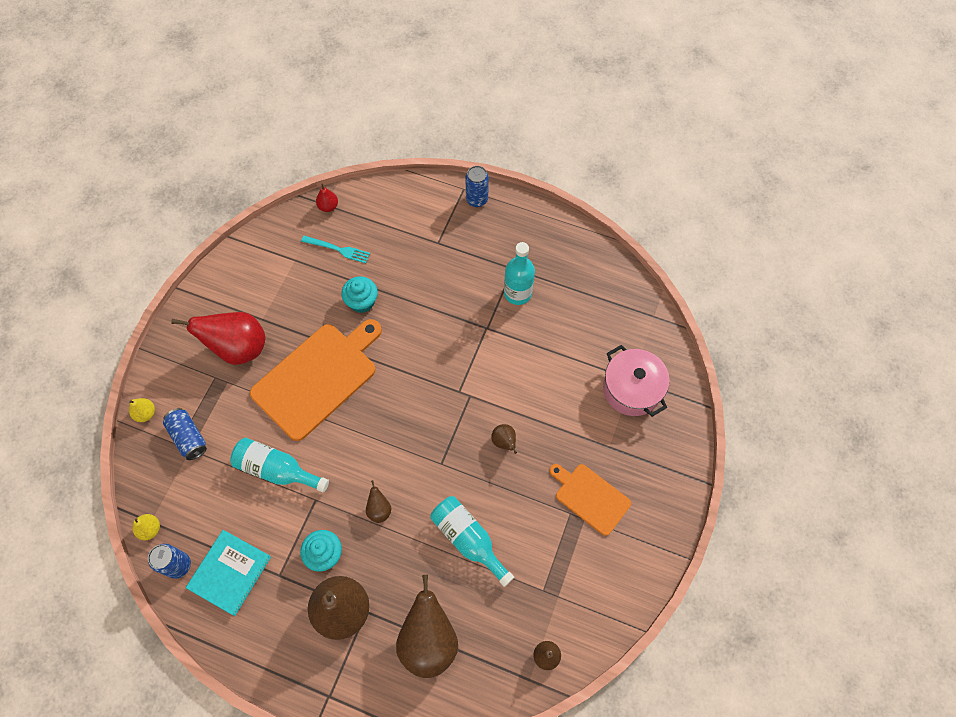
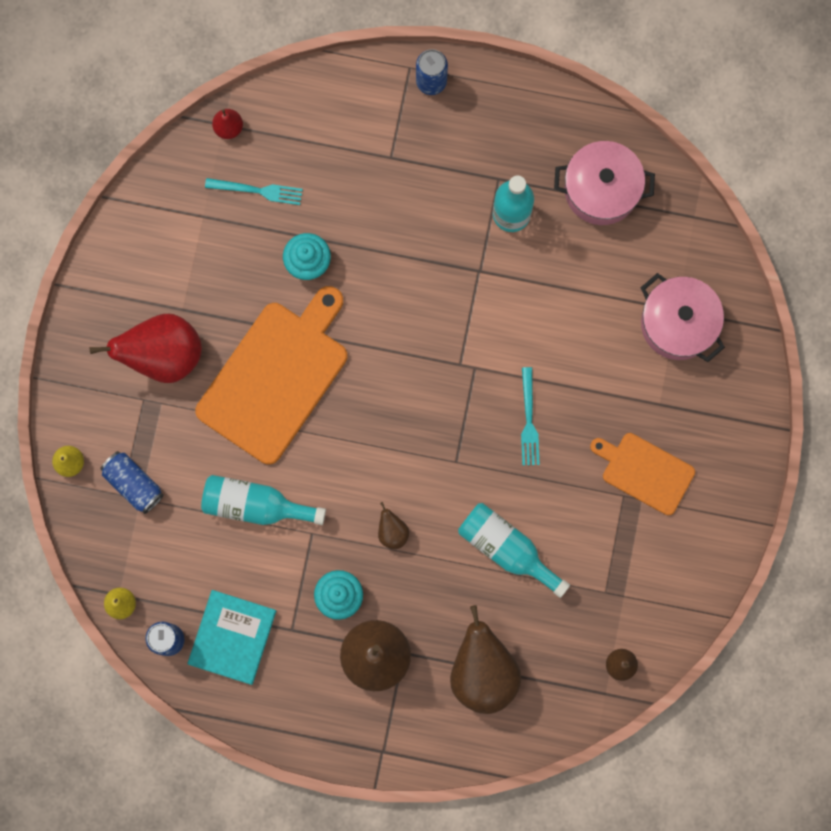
camera: 10 degrees left, 15 degrees up
(504, 442) = (529, 421): brown pear -> turquoise fork
(587, 287) = (601, 189): none -> pink pot

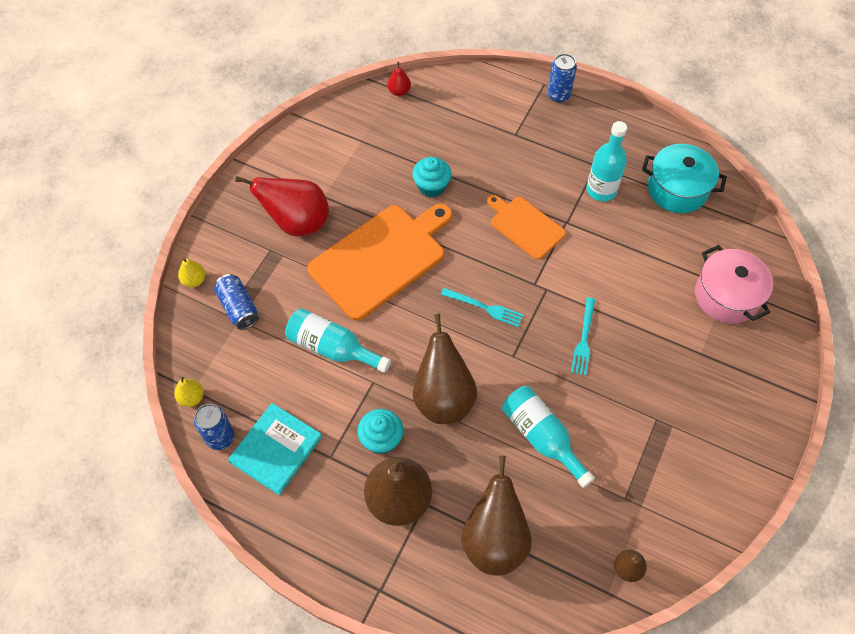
camera: 15 degrees right, 20 degrees down
(258, 191) = (408, 133): turquoise fork -> turquoise fork (485, 307)
(392, 531) = (443, 398): brown pear -> brown pear, size x2.21
(601, 189) = (677, 189): pink pot -> turquoise pot
(645, 472) = (679, 404): orange cutting board -> orange cutting board (525, 226)

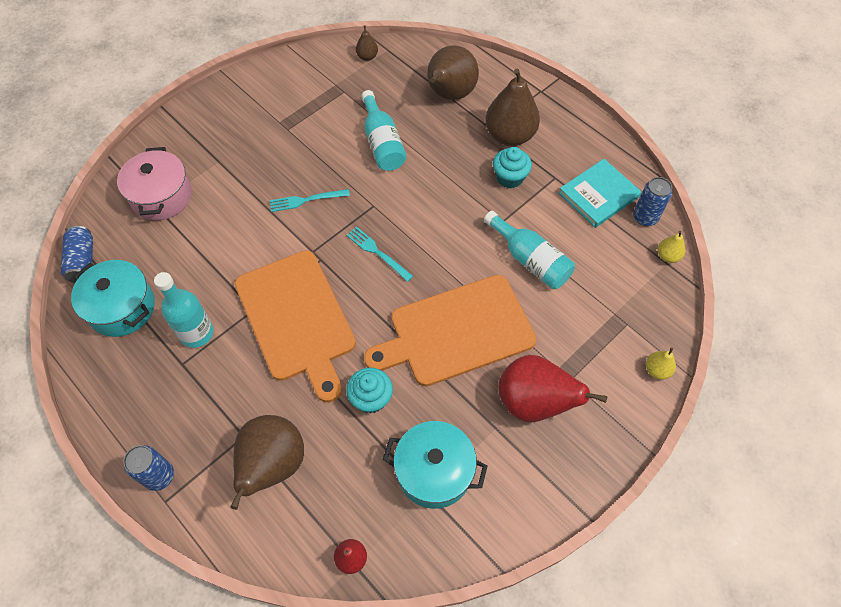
camera: 160 degrees left, 0 degrees up
(238, 308) = (613, 326): blue can -> blue can (83, 261)
(361, 154) = (434, 471): none -> turquoise pot
(443, 398) = (447, 192): brown pear -> brown pear (272, 465)
(525, 226) = (296, 319): orange cutting board -> orange cutting board, size x1.78
(583, 339) = (306, 200): turquoise fork -> turquoise fork turned 135 degrees counterclockwise

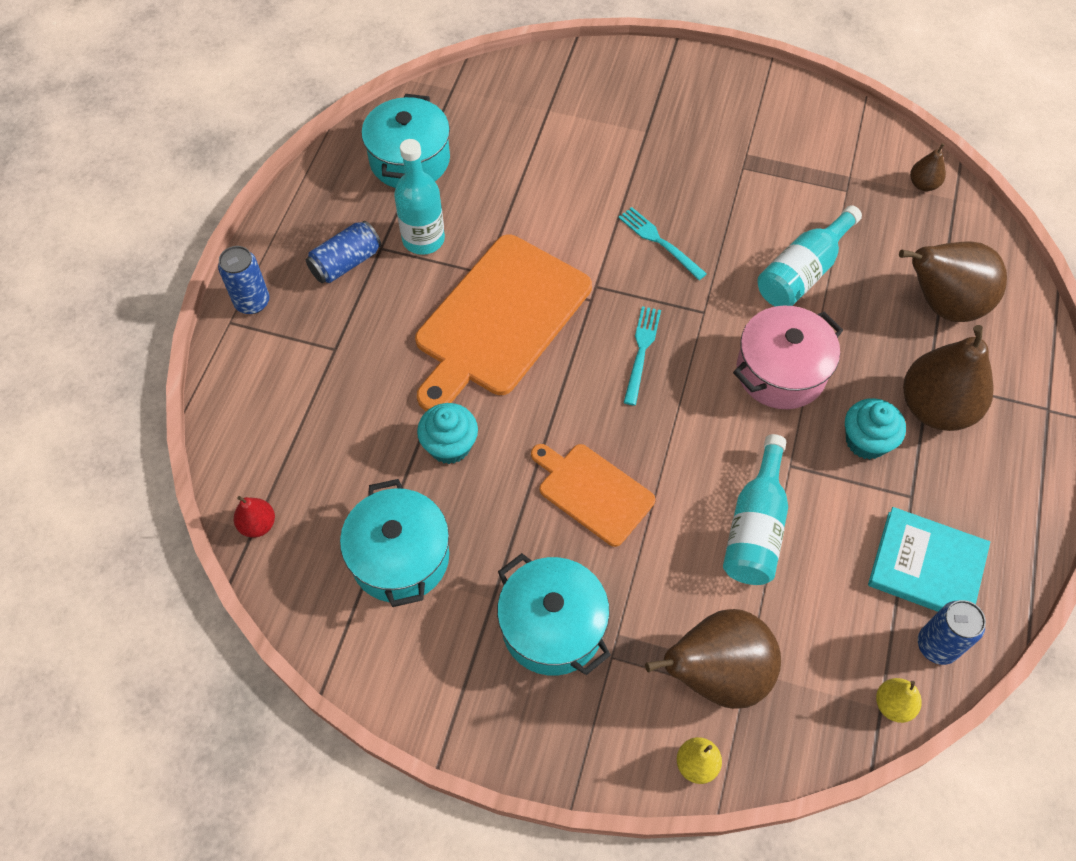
camera: 60 degrees right, 0 degrees up
(83, 261) = (439, 96): blue can -> blue can (346, 263)
(161, 196) = (562, 110): pink pot -> pink pot (780, 372)
(272, 465) = (318, 394): brown pear -> brown pear (716, 674)
(457, 331) = (593, 492): orange cutting board -> orange cutting board, size x0.56
(533, 402) = (552, 627): red pear -> turquoise pot

